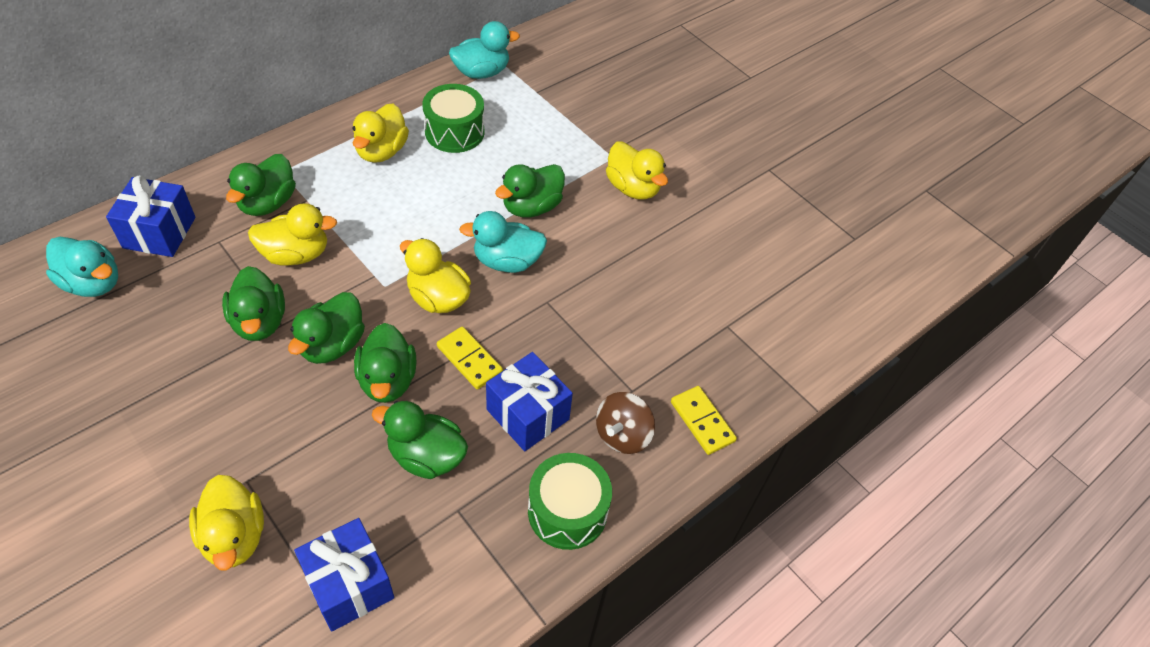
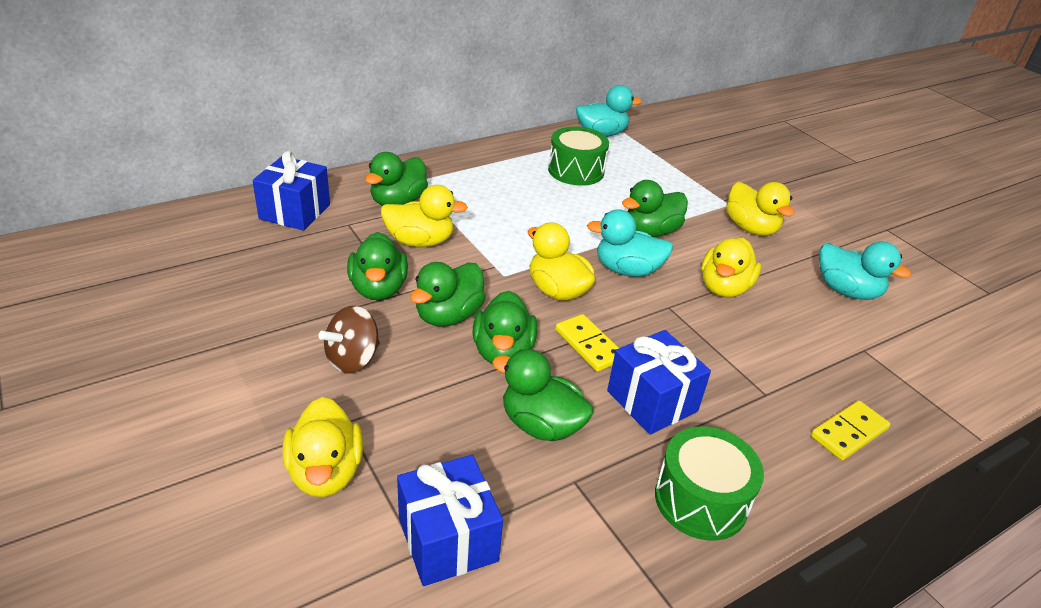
camera: 10 degrees right, 15 degrees down
(93, 283) = (226, 241): turquoise duck -> turquoise duck (846, 291)
(381, 151) = (507, 177): yellow duck -> yellow duck (724, 288)
(622, 435) = (759, 433): brown spinning top -> brown spinning top (353, 359)
(702, 421) = (849, 433): yellow domino -> yellow domino turned 75 degrees clockwise

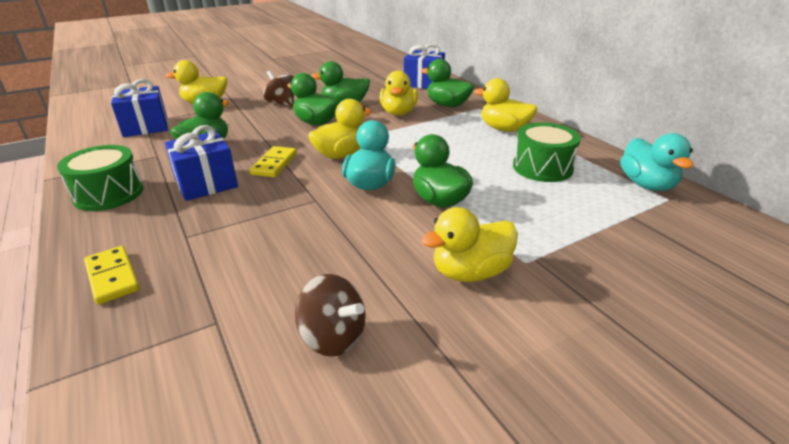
camera: 95 degrees right, 5 degrees down
(503, 352) = (276, 137): green duck -> none
(589, 345) = (274, 164): yellow domino -> yellow domino turned 45 degrees counterclockwise
(724, 288) = (342, 234): yellow duck -> yellow duck (504, 129)
(846, 291) = (333, 337): turquoise duck -> brown spinning top

